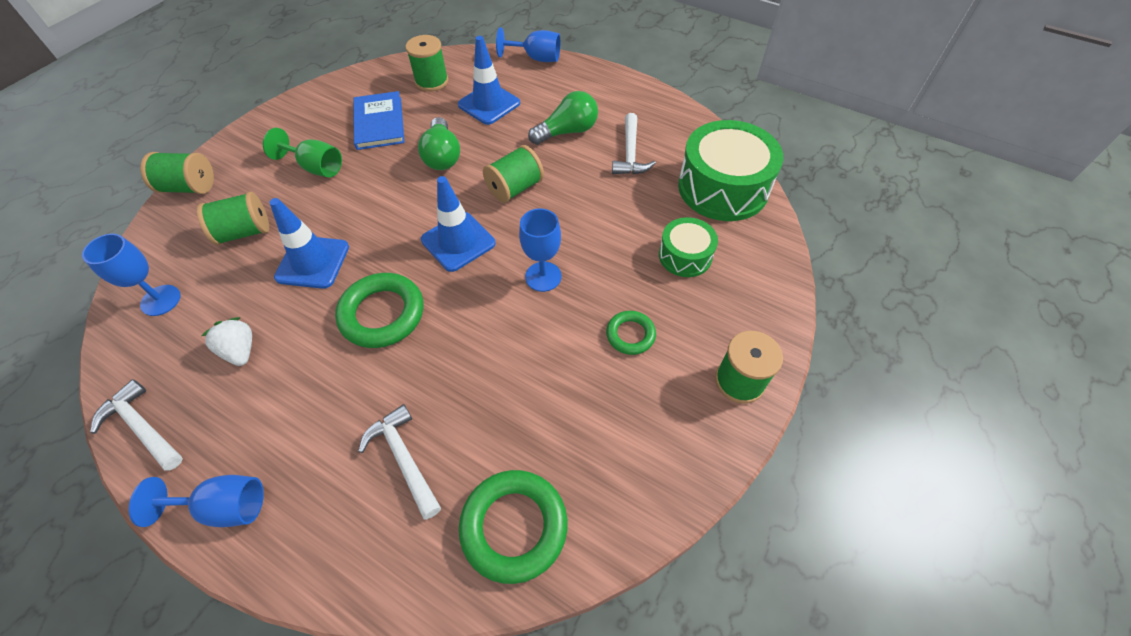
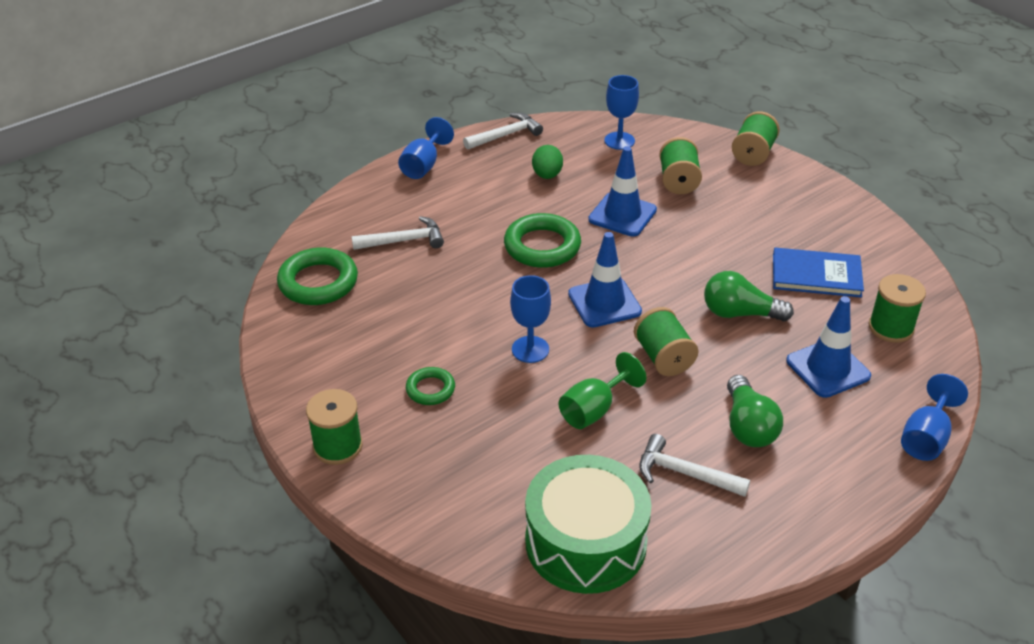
camera: 110 degrees right, 15 degrees down
(240, 350) = (547, 175): white strawberry -> green egg
(316, 167) = (753, 226): green goblet -> green goblet (594, 410)
(685, 256) = (499, 464): green drum -> none

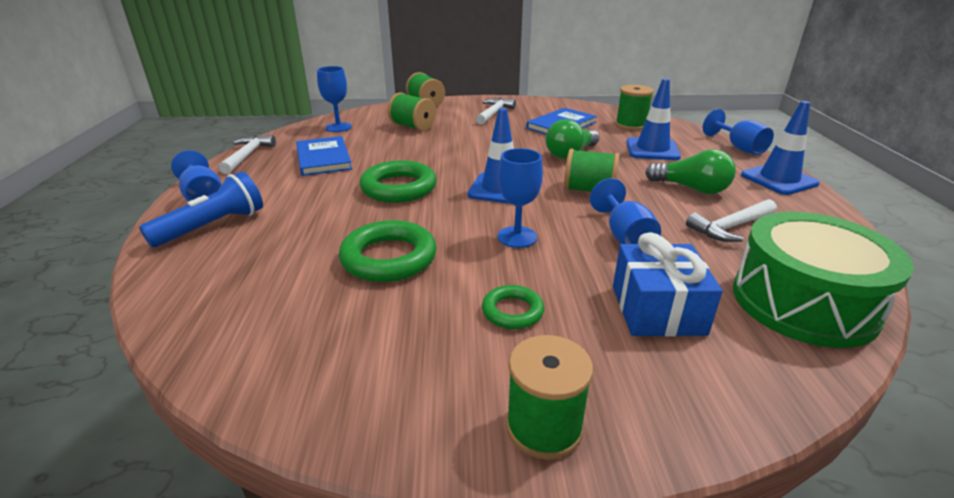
camera: 55 degrees left, 10 degrees down
(318, 282) = (240, 322): green ring -> green ring (389, 258)
(395, 198) = (213, 226): none -> blue flashlight
(404, 241) = (278, 244): white hammer -> white hammer (494, 113)
(498, 460) = (657, 309): none -> blue gift
(547, 175) = (323, 158): green egg -> blue book
(594, 410) = (624, 236): green goblet -> blue goblet
(622, 215) = (415, 151): blue traffic cone -> blue traffic cone (779, 179)

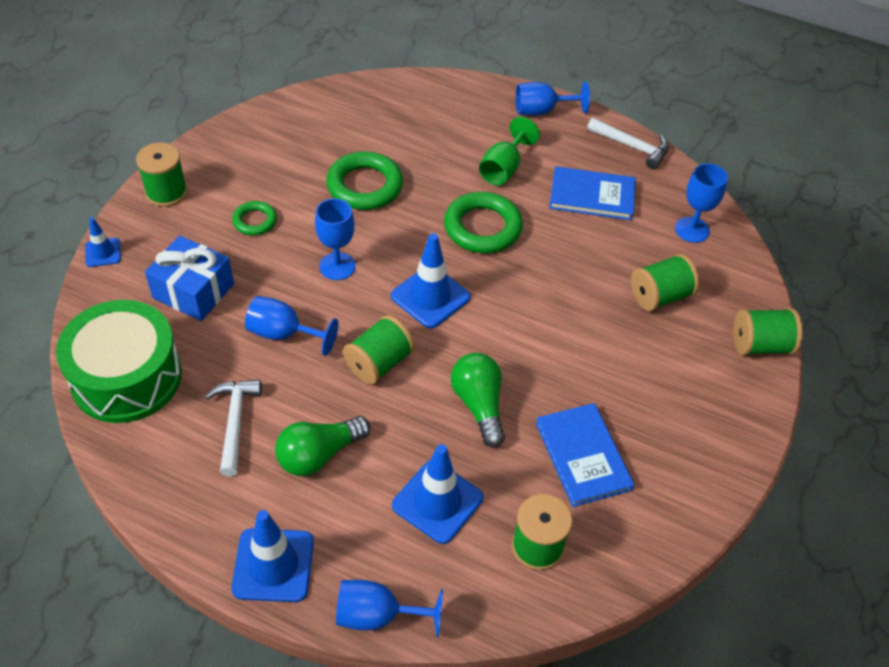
camera: 115 degrees right, 20 degrees up
(213, 226) = (482, 111): blue flashlight -> none
(309, 196) = (503, 169): none -> green goblet
(494, 113) = (677, 404): white hammer -> none
(720, 430) = (103, 252): none -> blue traffic cone

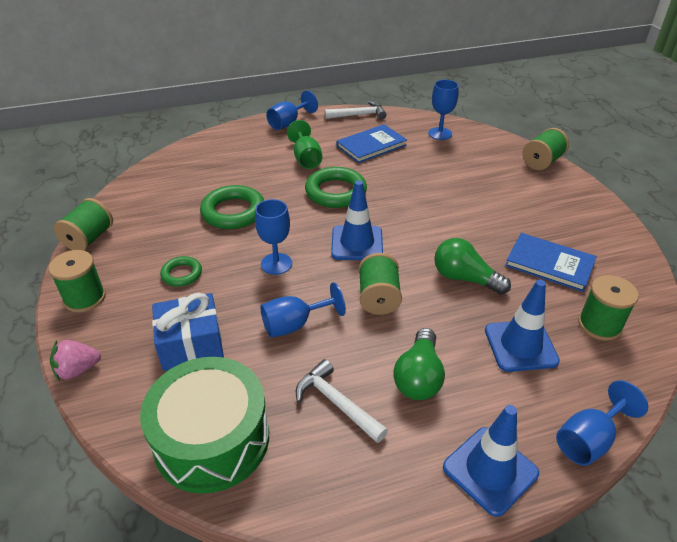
camera: 40 degrees left, 10 degrees down
(103, 252) = (77, 370): blue traffic cone -> pink strawberry
(660, 296) = (470, 169): green spool -> green spool (89, 239)

